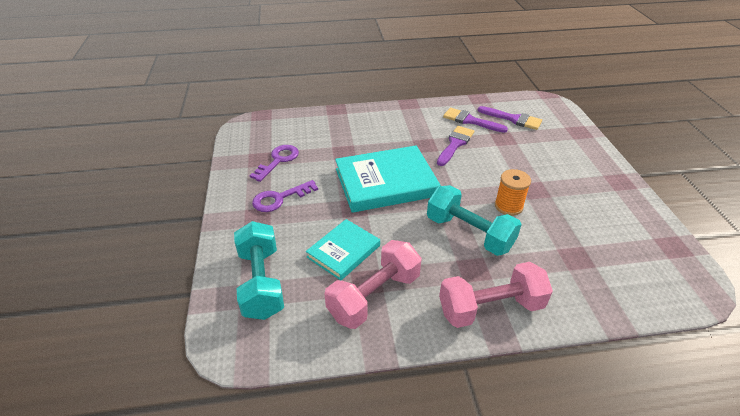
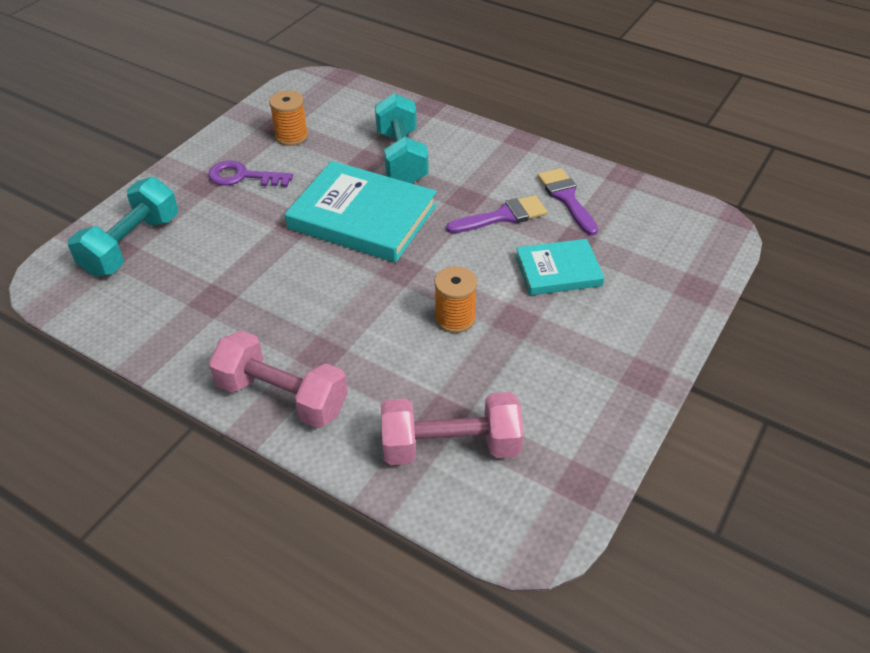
camera: 40 degrees right, 5 degrees up
(278, 160) = (291, 136): purple key -> orange spool
(343, 251) = (230, 260): turquoise book -> turquoise book (558, 270)
(374, 296) = (200, 316): pink dumbbell -> pink dumbbell (450, 446)
(469, 233) = (369, 318): turquoise dumbbell -> turquoise dumbbell (401, 157)
(513, 119) = (628, 225): purple brush -> none

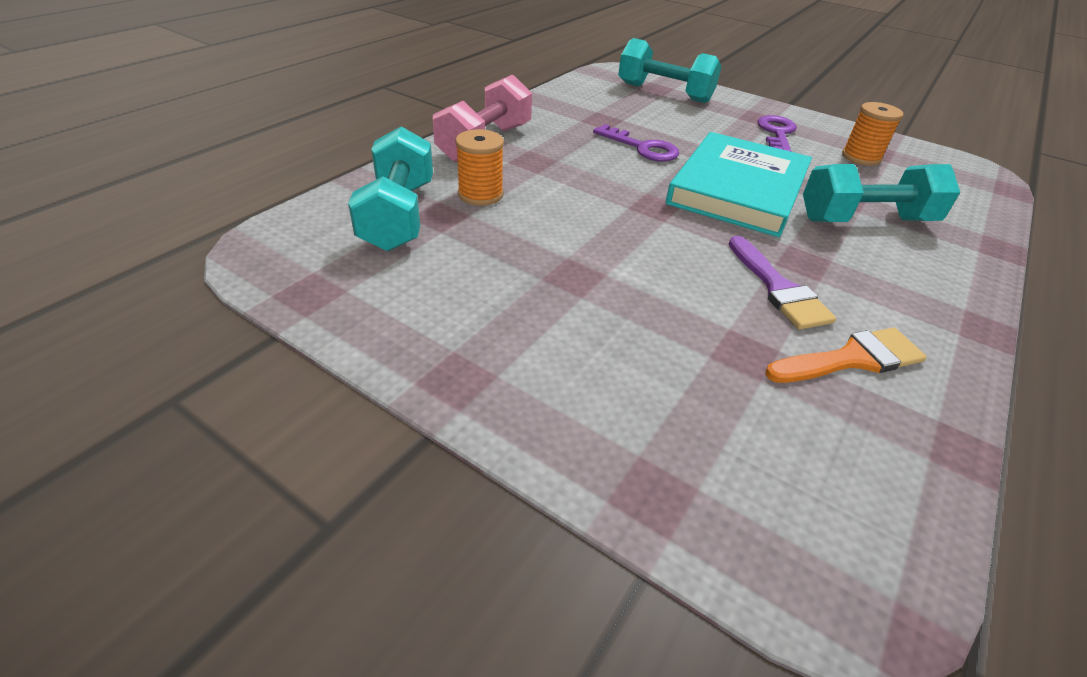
camera: 90 degrees right, 5 degrees down
(283, 271) = (642, 148): none -> purple key
(450, 446) = (398, 215): pink dumbbell -> turquoise dumbbell
(454, 318) = (578, 233): orange spool -> orange spool (480, 194)
(558, 270) = (673, 325): turquoise book -> none
(566, 198) = (852, 359): purple brush -> orange brush

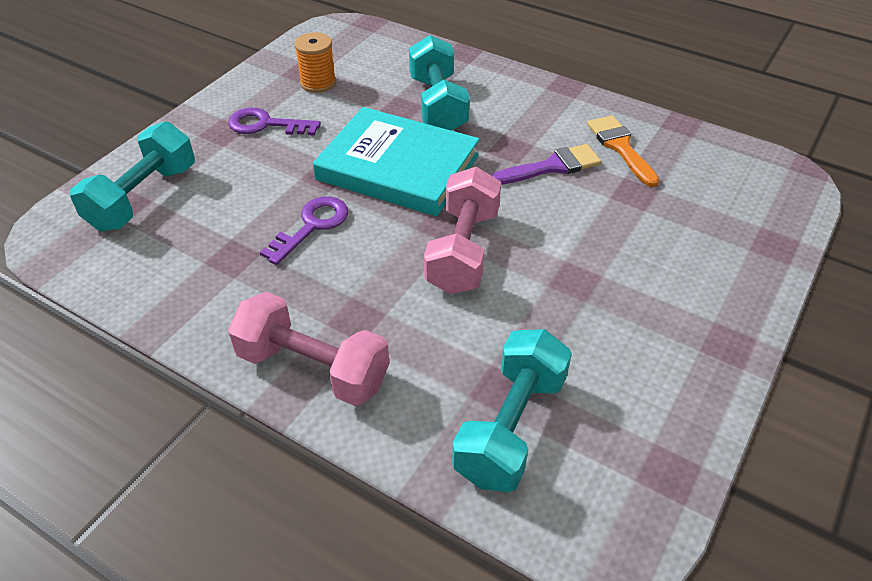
camera: 90 degrees left, 5 degrees up
(398, 215) = (510, 427): turquoise dumbbell -> turquoise dumbbell turned 60 degrees counterclockwise
(480, 194) = (448, 359): orange spool -> none
(617, 213) = (463, 250): none -> pink dumbbell

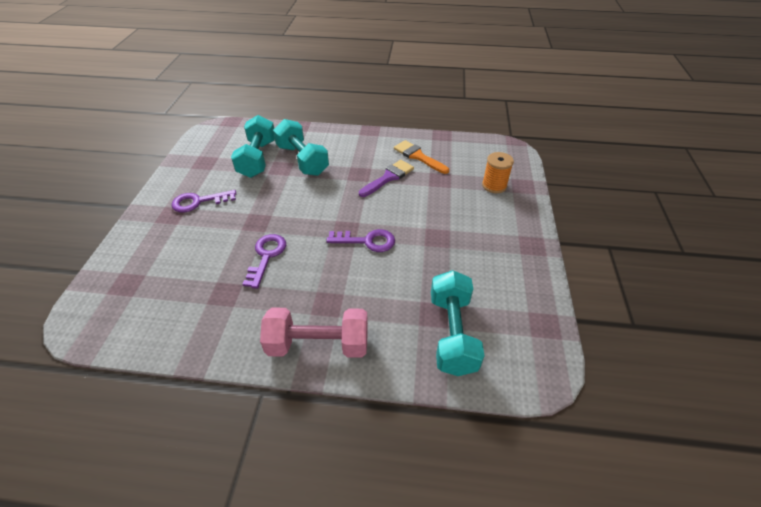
camera: 25 degrees left, 0 degrees up
(143, 197) = (137, 275): turquoise dumbbell -> turquoise dumbbell (258, 159)
(318, 83) = (219, 166): orange spool -> orange spool (494, 185)
(398, 167) = (300, 204): turquoise book -> none
(463, 250) = (367, 241): pink dumbbell -> purple key

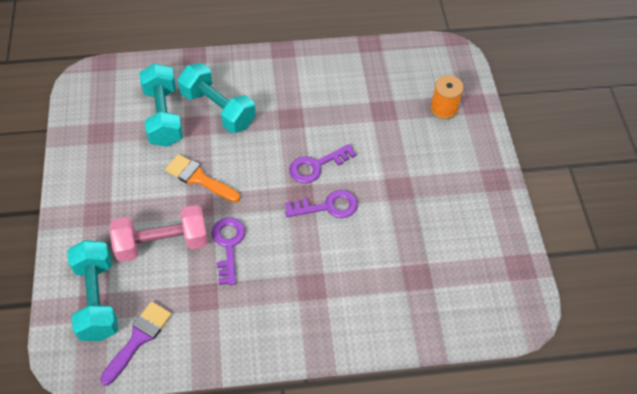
camera: 15 degrees left, 10 degrees up
(199, 202) = (121, 190): purple key -> purple key (316, 166)
(318, 344) = (317, 330): pink dumbbell -> pink dumbbell (162, 243)
(388, 177) = (326, 117): purple brush -> purple brush (138, 338)
(418, 156) = (350, 81): orange brush -> orange brush (199, 178)
(452, 333) = (438, 293): turquoise dumbbell -> turquoise dumbbell (97, 299)

